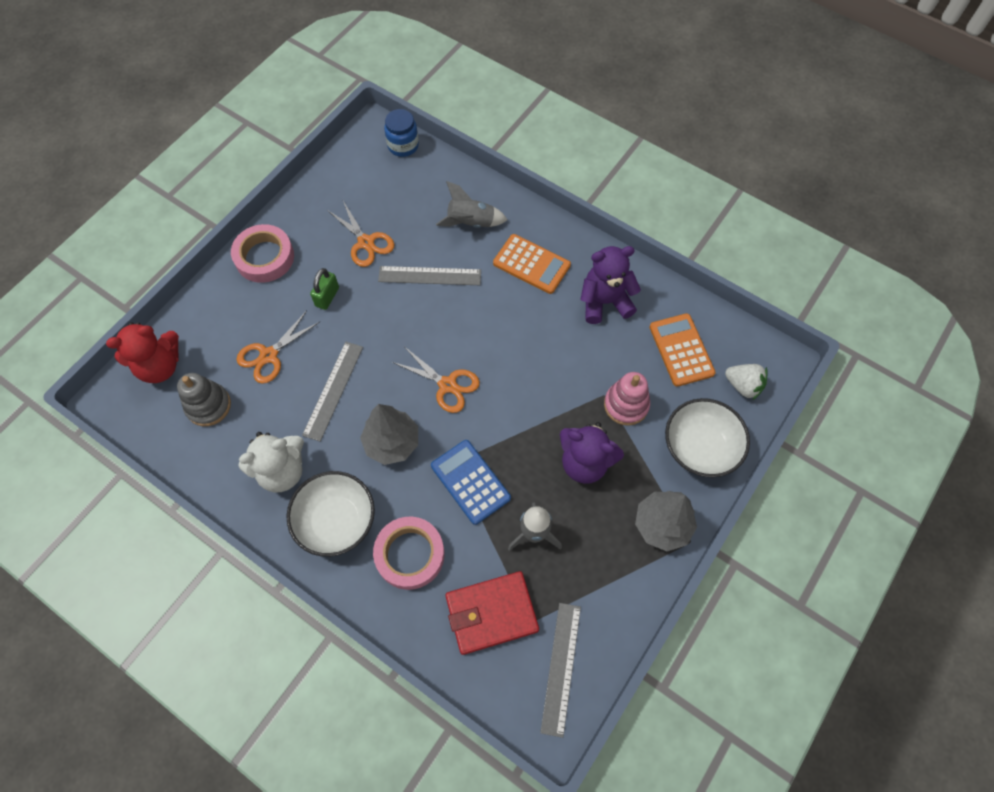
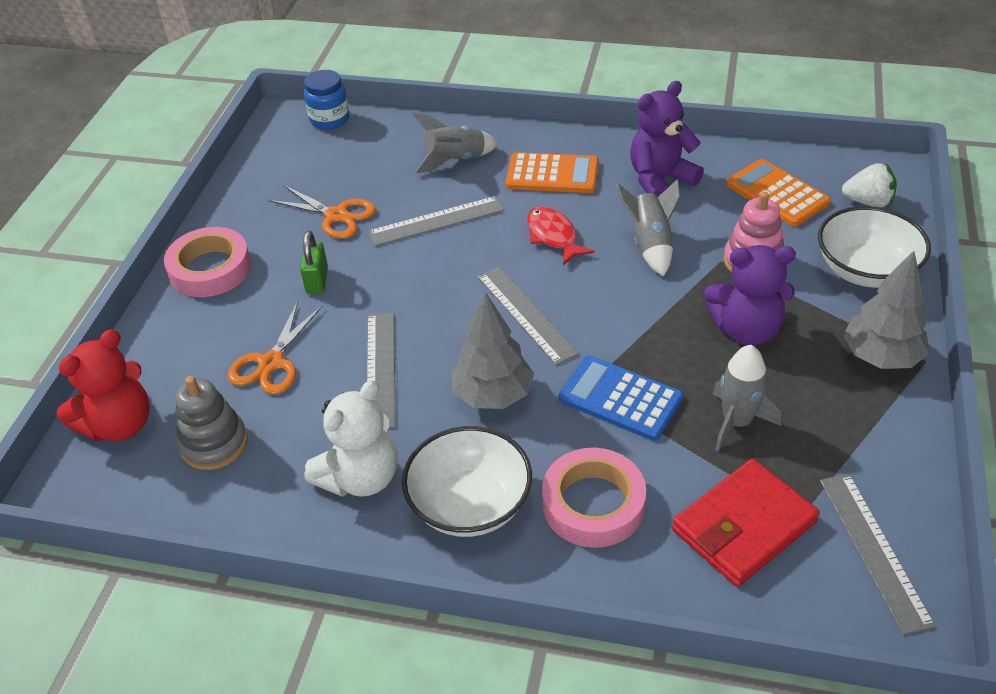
camera: 20 degrees left, 20 degrees down
(447, 385) = (526, 314): orange scissors -> grey ruler
(501, 323) = (553, 236): none -> red fish
(563, 359) = (650, 245): none -> grey rocket

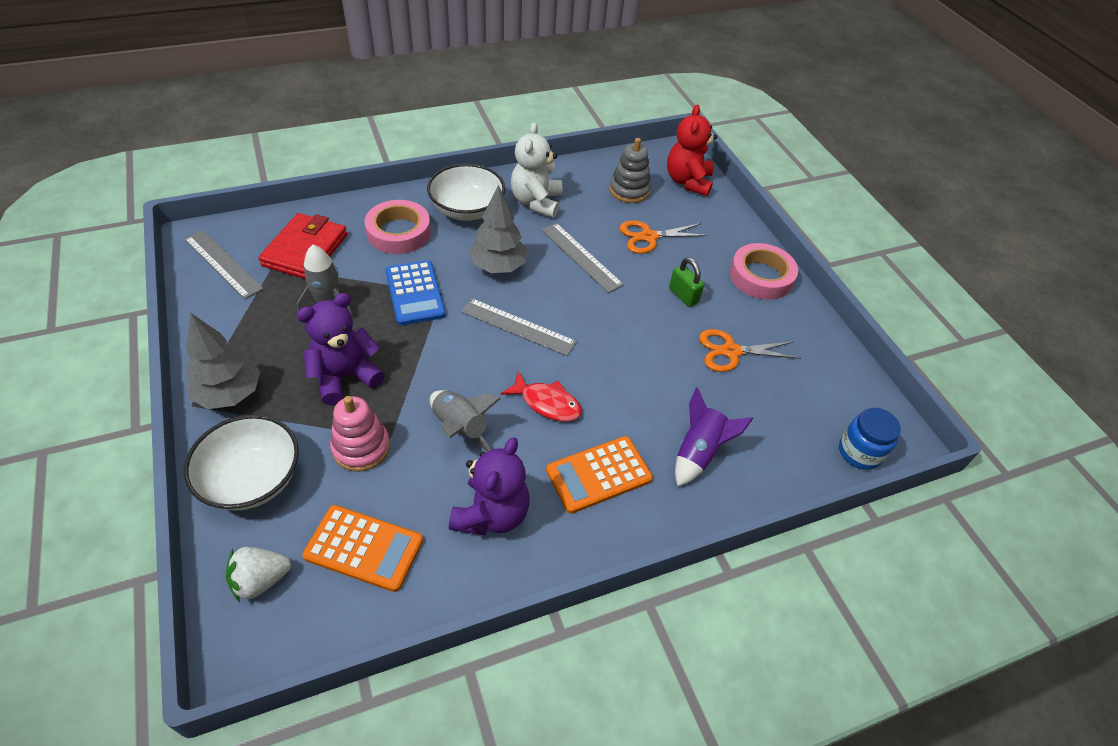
camera: 140 degrees right, 5 degrees up
(271, 363) = (649, 237): orange scissors -> orange scissors turned 90 degrees counterclockwise
(436, 221) = (651, 378): grey ruler -> none
(455, 160) = (699, 452): grey rocket -> purple rocket
(620, 399) = (415, 293): blue calculator -> blue calculator turned 75 degrees clockwise

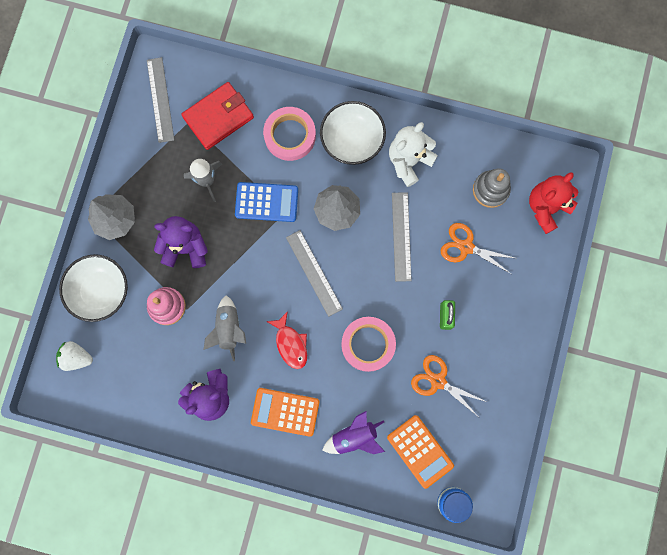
camera: 40 degrees right, 30 degrees up
(364, 548) = (134, 372): orange calculator -> orange calculator (420, 451)
(415, 293) = (266, 202): blue calculator -> blue calculator turned 105 degrees counterclockwise
(761, 276) = (517, 334): pink tape -> pink tape (368, 344)

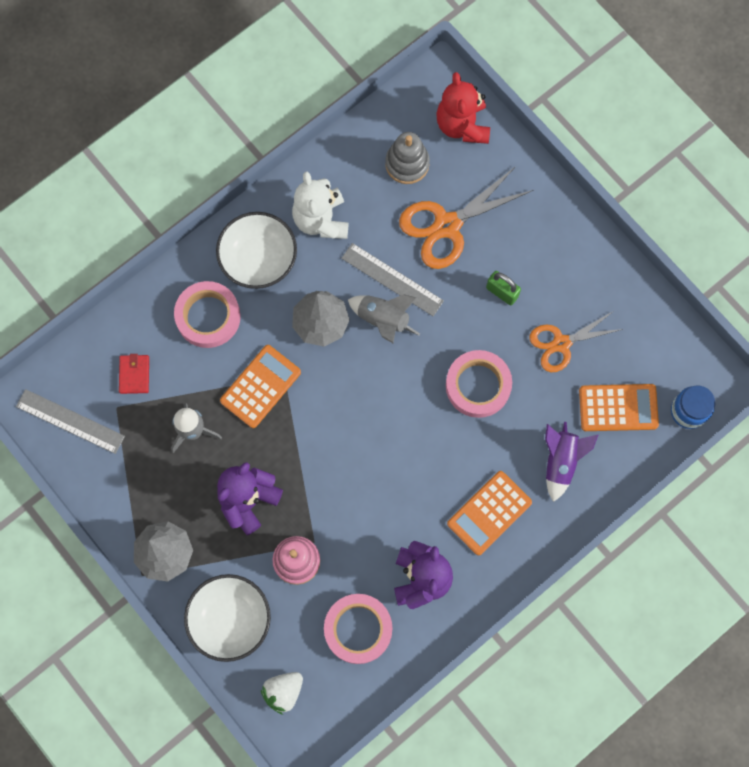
camera: 55 degrees left, 5 degrees down
(148, 377) = (358, 629): none -> pink tape
(218, 117) = (134, 375): red wallet -> red wallet, size x0.52
(228, 329) = (364, 513): grey rocket -> grey rocket (383, 320)
(266, 202) = (260, 386): blue calculator -> orange calculator
(290, 344) = (424, 461): red fish -> none
(314, 273) = (368, 389): grey ruler -> none
(466, 247) = (447, 225): orange scissors -> orange scissors, size x1.50

